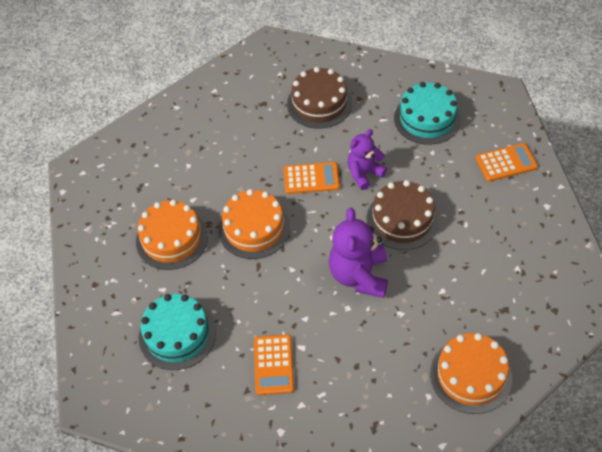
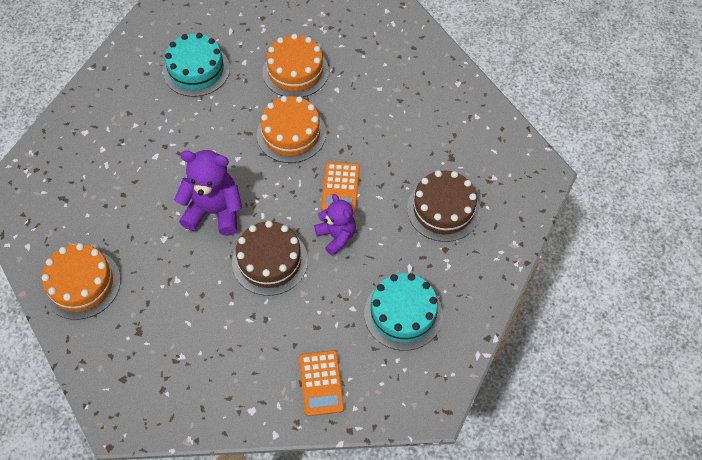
camera: 95 degrees right, 5 degrees up
(273, 365) = (145, 134): orange calculator -> none

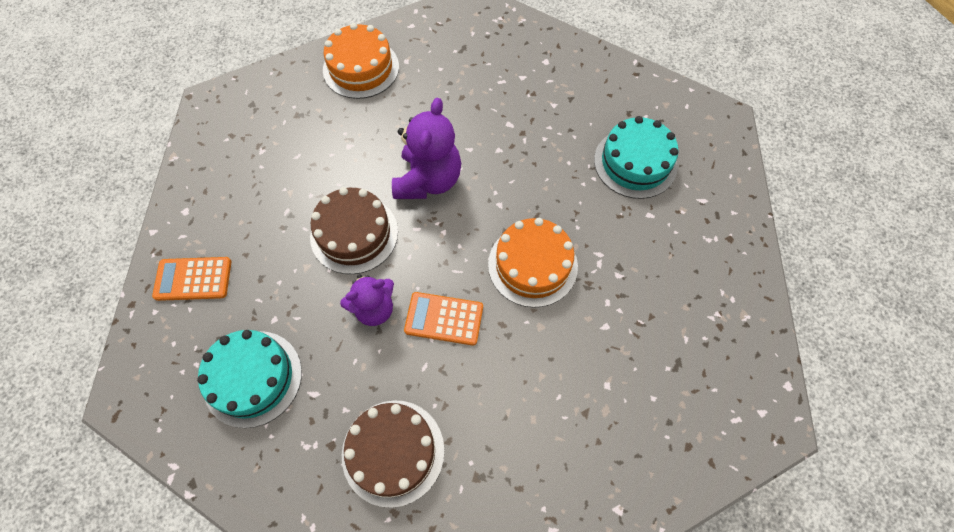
camera: 95 degrees right, 5 degrees up
(295, 71) = (636, 275): orange cake -> none

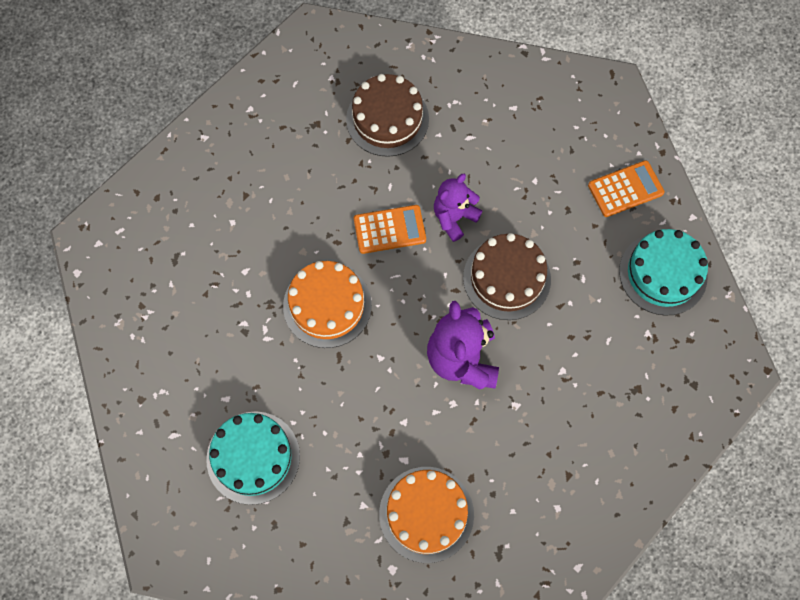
camera: 160 degrees right, 5 degrees up
(252, 378) = (524, 132): turquoise cake -> turquoise cake (663, 273)
(361, 68) = (603, 477): orange cake -> orange cake (426, 514)

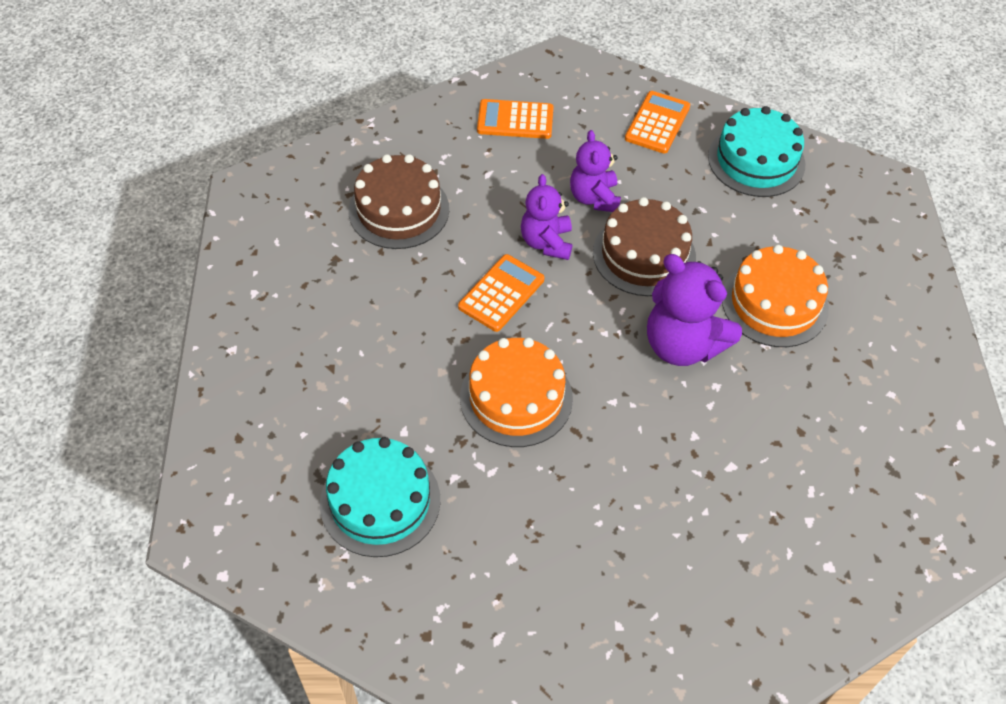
camera: 45 degrees left, 15 degrees down
(253, 457) = (598, 587): turquoise cake -> turquoise cake (380, 501)
(426, 514) = (801, 493): orange cake -> orange cake (774, 303)
(519, 211) = (594, 198): none -> purple teddy bear
(530, 110) = (515, 120): none -> orange calculator

